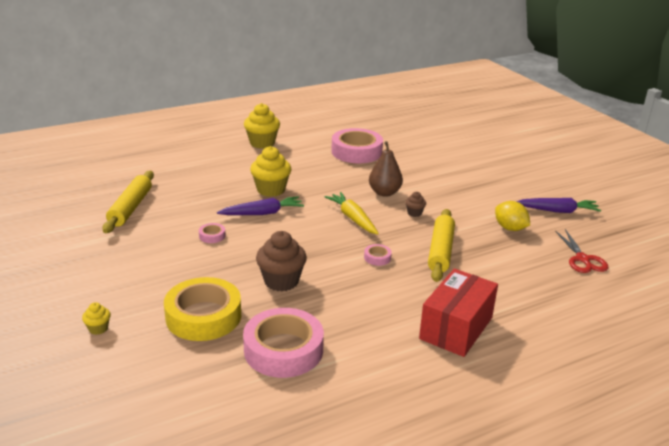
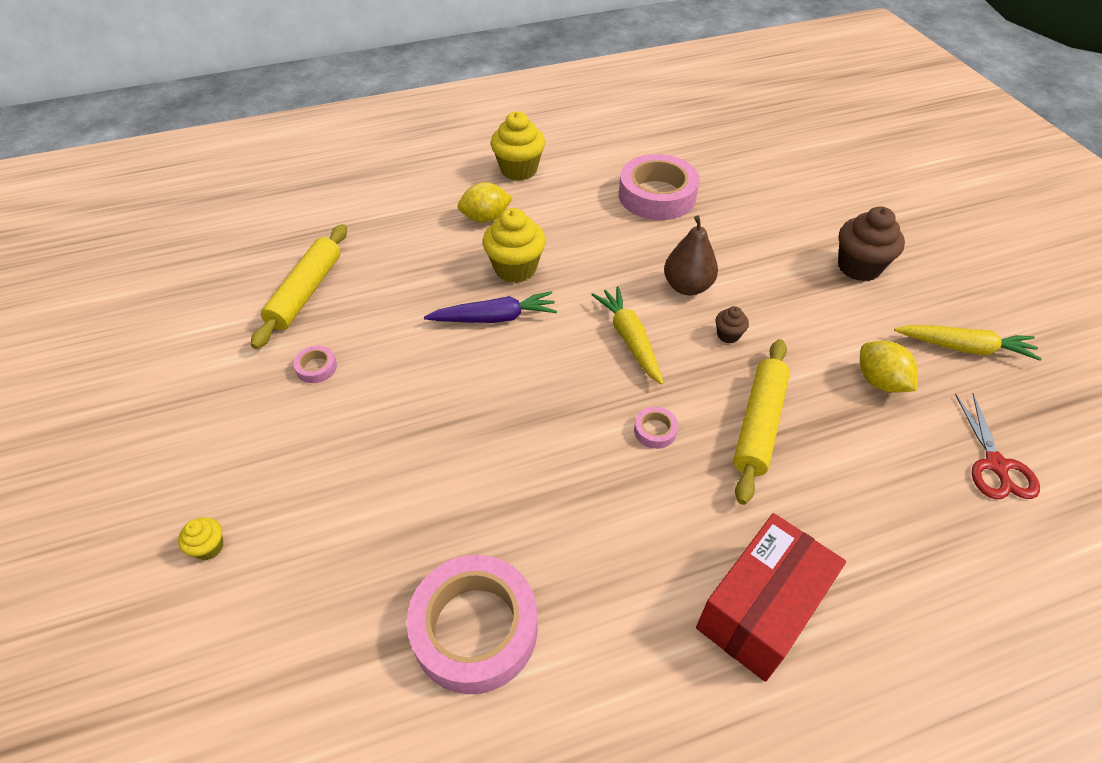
camera: 10 degrees right, 20 degrees up
(203, 316) = (367, 537): yellow tape -> none
(212, 236) = (411, 361): pink tape -> pink tape (316, 368)
(245, 167) = (486, 218): none -> yellow lemon
(281, 281) = (497, 470): brown cupcake -> brown cupcake (859, 267)
(557, 211) = (964, 348): purple carrot -> yellow carrot

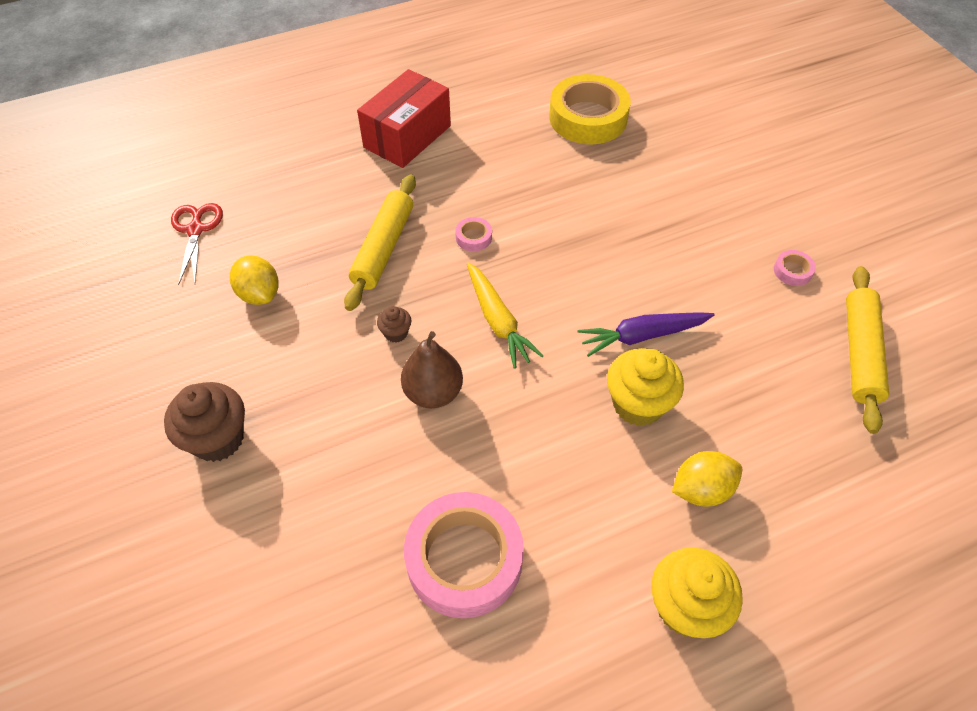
camera: 175 degrees right, 5 degrees up
(209, 547) = (782, 144): yellow cupcake -> none
(475, 628) = (588, 118): pink tape -> yellow tape
(964, 348) = (155, 336): yellow carrot -> none

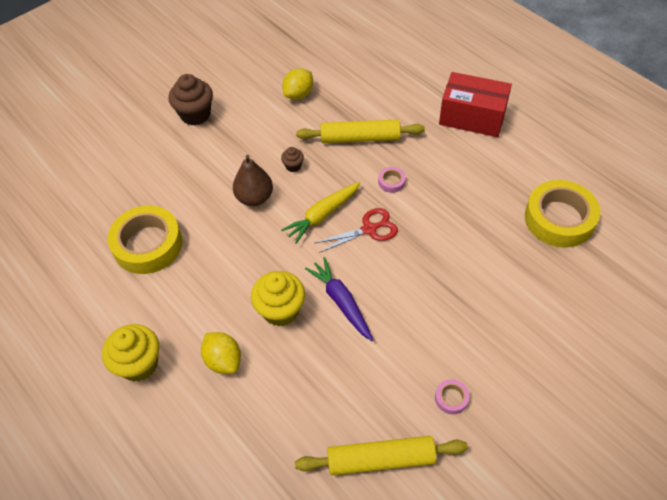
camera: 75 degrees right, 0 degrees up
(196, 230) = (335, 49): red scissors -> red scissors (369, 229)
(464, 559) = (148, 244): pink tape -> yellow tape

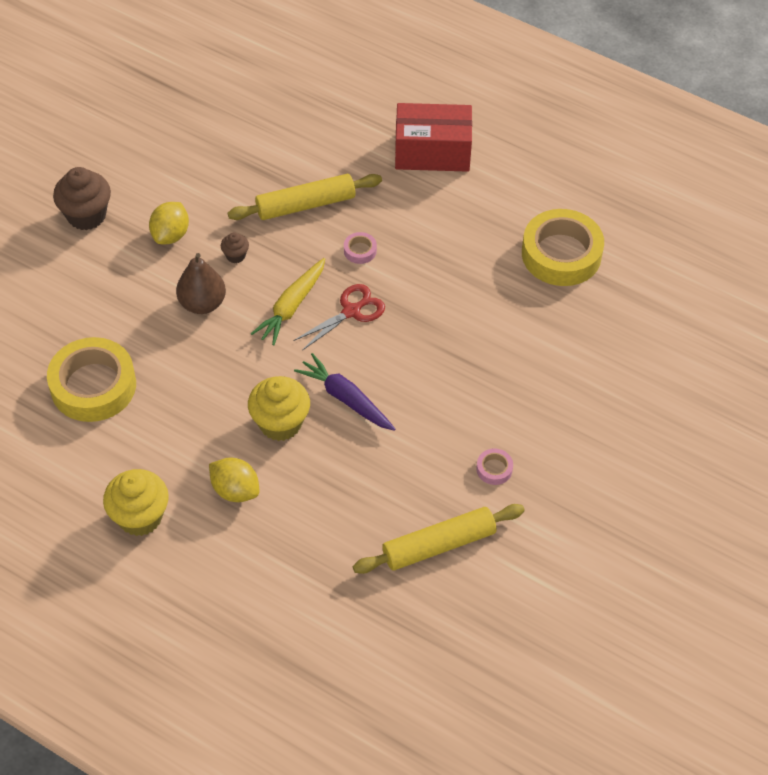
camera: 20 degrees left, 0 degrees up
(299, 94) = (210, 163): yellow lemon -> yellow lemon (170, 235)

